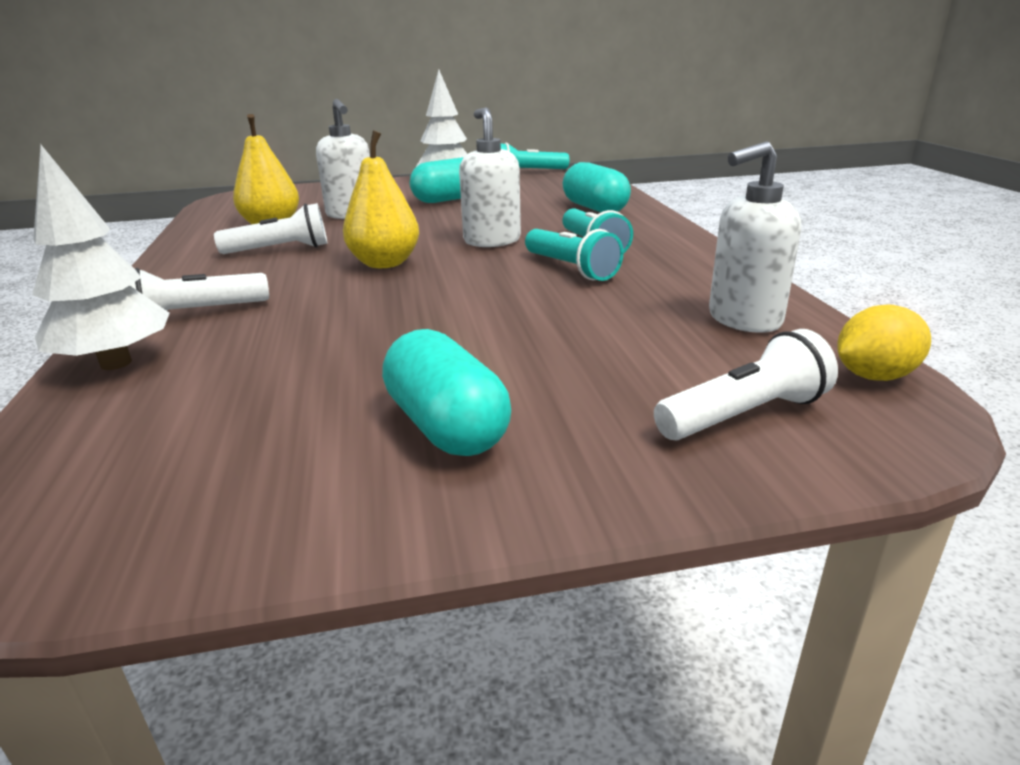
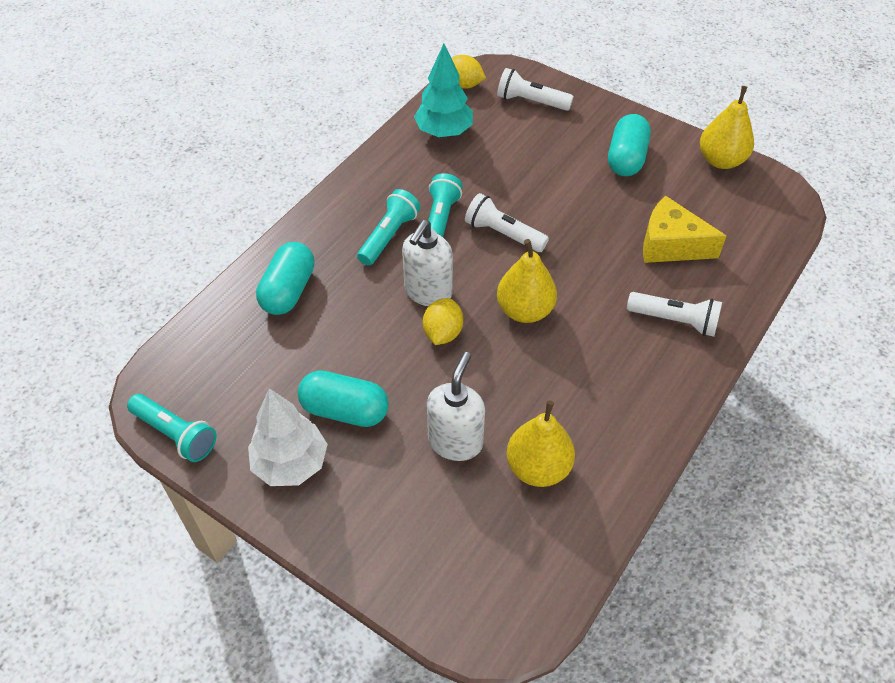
camera: 135 degrees left, 25 degrees up
(116, 363) = (732, 291): white tree -> none
(230, 536) = (721, 160): none -> yellow pear
(253, 365) = (670, 245): none -> yellow cheese
(280, 250) = (570, 394): white flashlight -> white flashlight (503, 234)
(439, 234) = (442, 333): none -> yellow lemon
(743, 320) = (444, 132): white soap dispenser -> turquoise tree

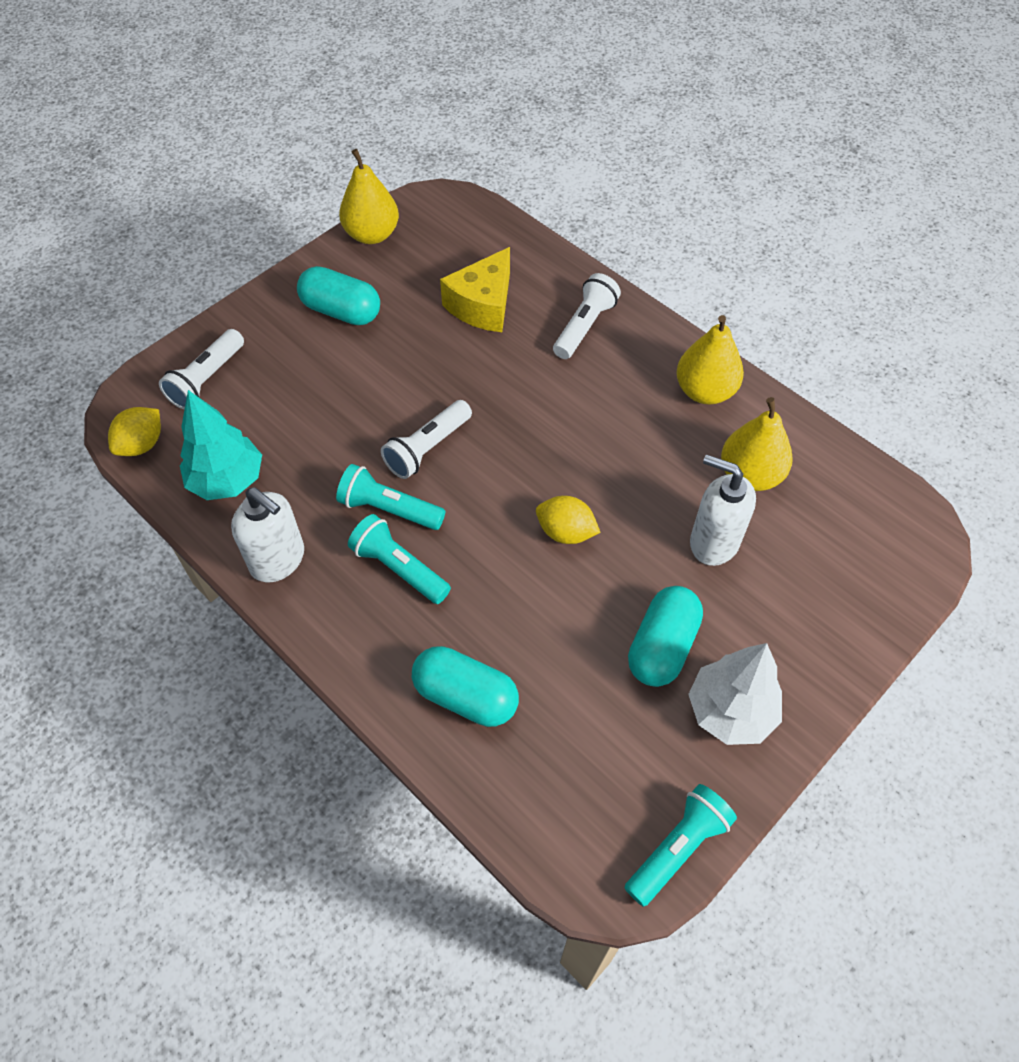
camera: 80 degrees left, 5 degrees up
(428, 292) = (501, 538): white soap dispenser -> white soap dispenser (278, 560)
(525, 310) = (547, 448): yellow pear -> yellow pear (704, 391)

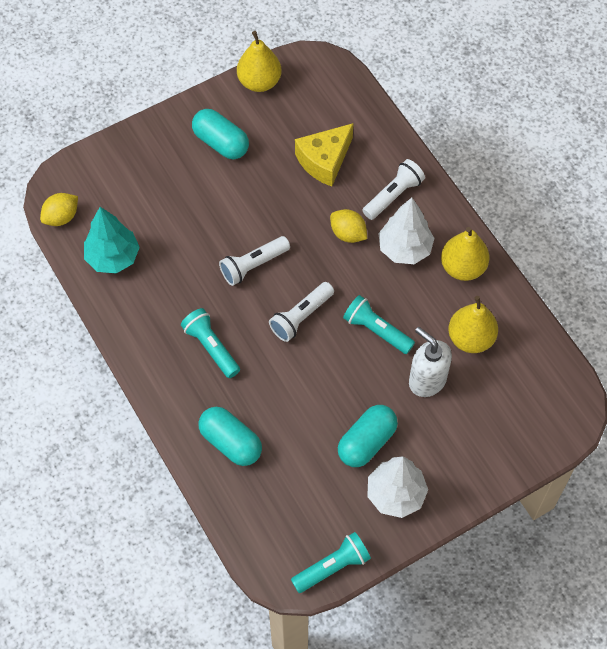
camera: 15 degrees right, 5 degrees up
(206, 379) = (114, 176): white flashlight -> white flashlight (301, 317)
(278, 560) = (134, 322): white soap dispenser -> none
(389, 509) = (215, 304): turquoise flashlight -> turquoise flashlight (376, 330)
(566, 532) = (329, 349): yellow lemon -> yellow lemon (348, 234)
(622, 385) = (404, 249): none -> white tree

